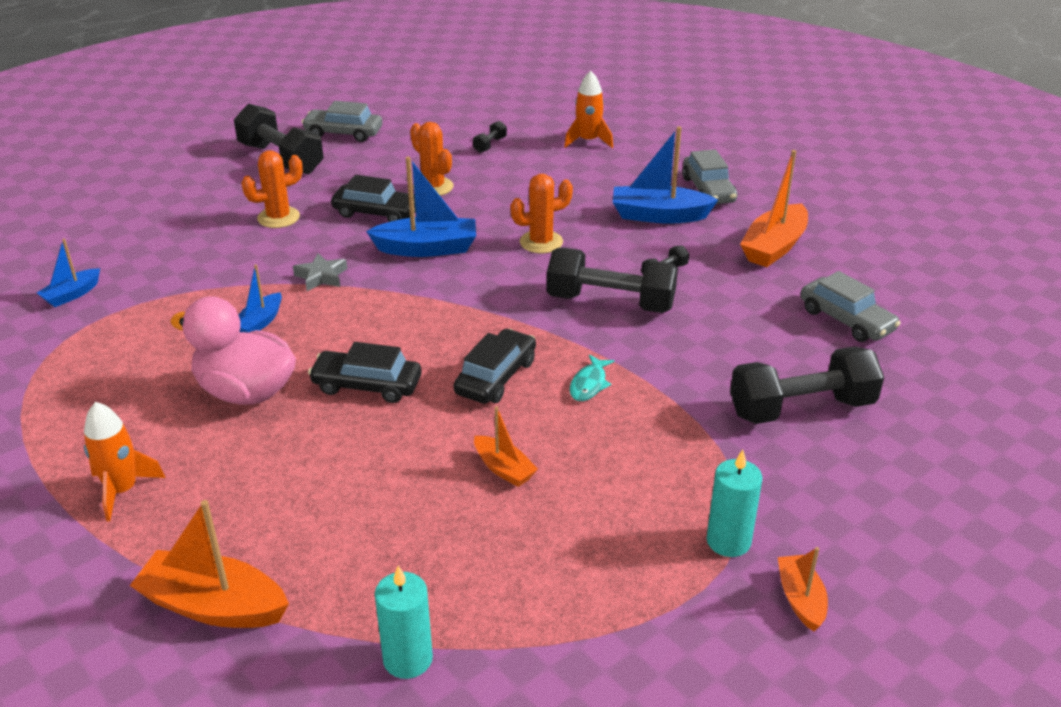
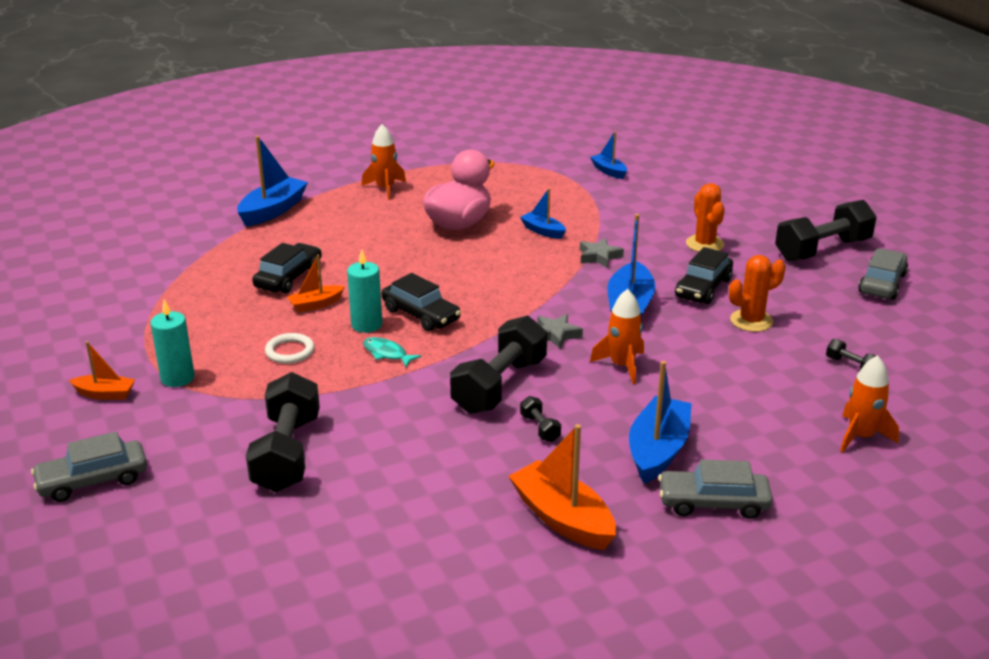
camera: 105 degrees right, 5 degrees down
(214, 606) = (273, 210): orange boat -> blue boat
(367, 385) = (441, 264): black car -> black car (289, 277)
(407, 659) = (188, 257): turquoise candle -> turquoise candle (366, 325)
(501, 283) = (556, 335): none -> grey star
(541, 242) = (622, 366): orange cactus -> orange rocket
(621, 460) = (290, 351): none -> white ring
(846, 320) = (398, 526): grey car -> grey car (93, 480)

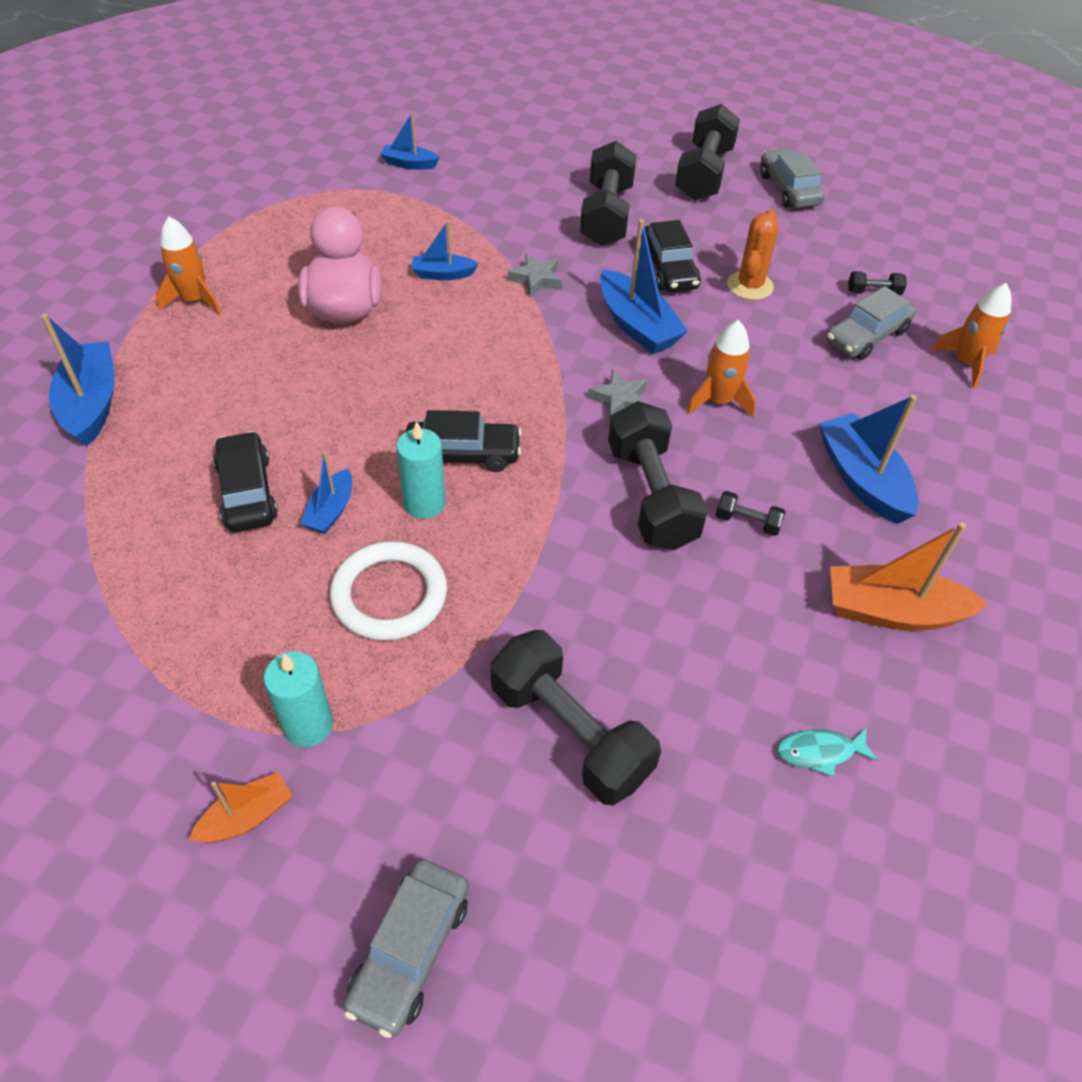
camera: 45 degrees left, 20 degrees up
(290, 351) = (389, 595): white ring -> white ring, size x1.68
(316, 304) = (331, 510): orange boat -> blue boat
(387, 354) = (496, 528): turquoise fish -> turquoise fish (820, 752)
(704, 244) = (606, 215): orange cactus -> black dumbbell
(713, 503) = (965, 506): grey car -> grey car (866, 336)

